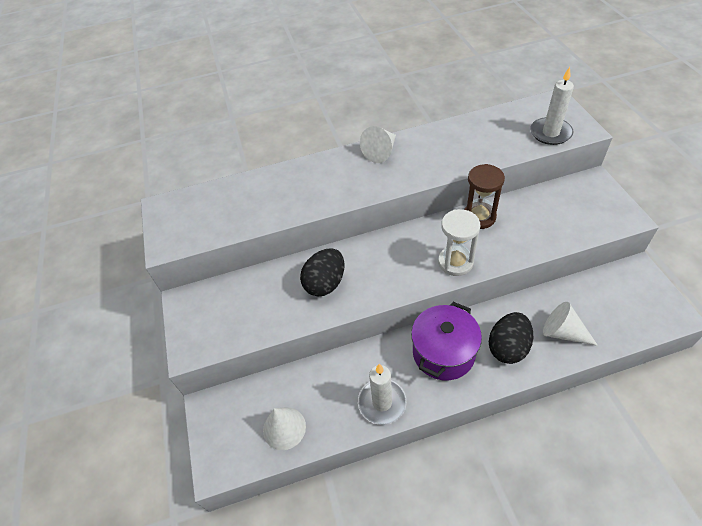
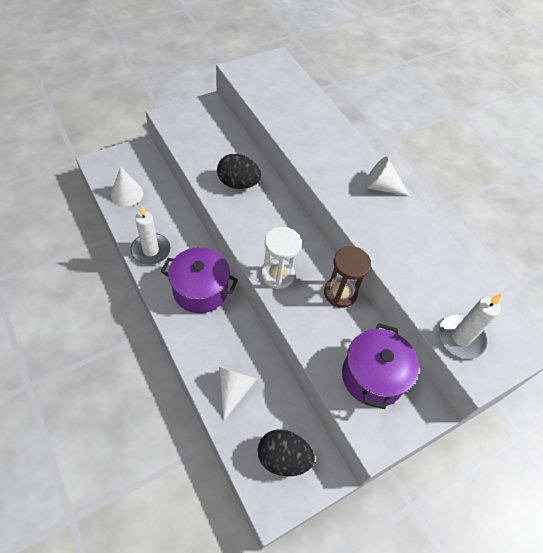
camera: 65 degrees right, 5 degrees up
(508, 347) = (212, 341): black egg -> black egg (283, 458)
(566, 209) = (372, 376): none -> purple pot

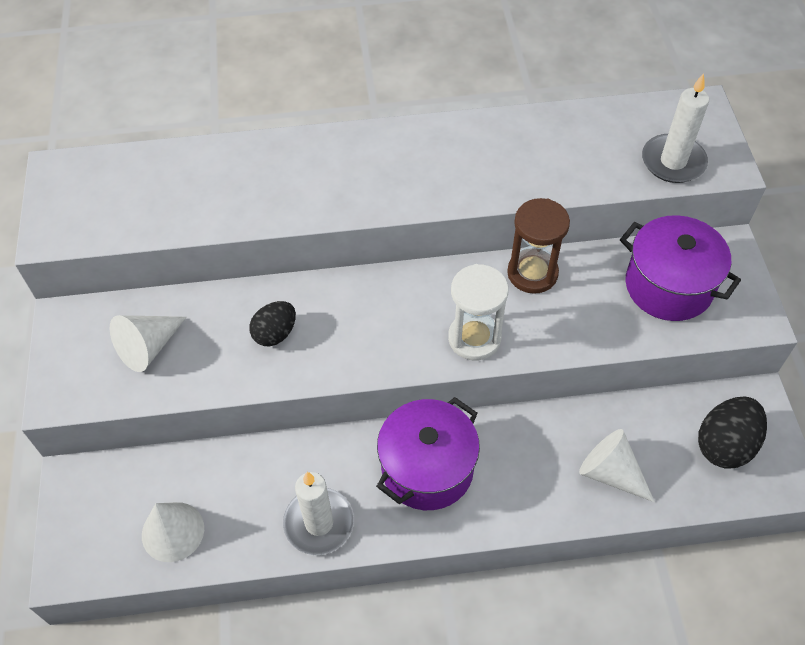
camera: 60 degrees left, 0 degrees up
(238, 183) = (275, 333): black egg -> black egg, size x0.66
(381, 187) = (405, 143): white cone -> white cone (148, 347)

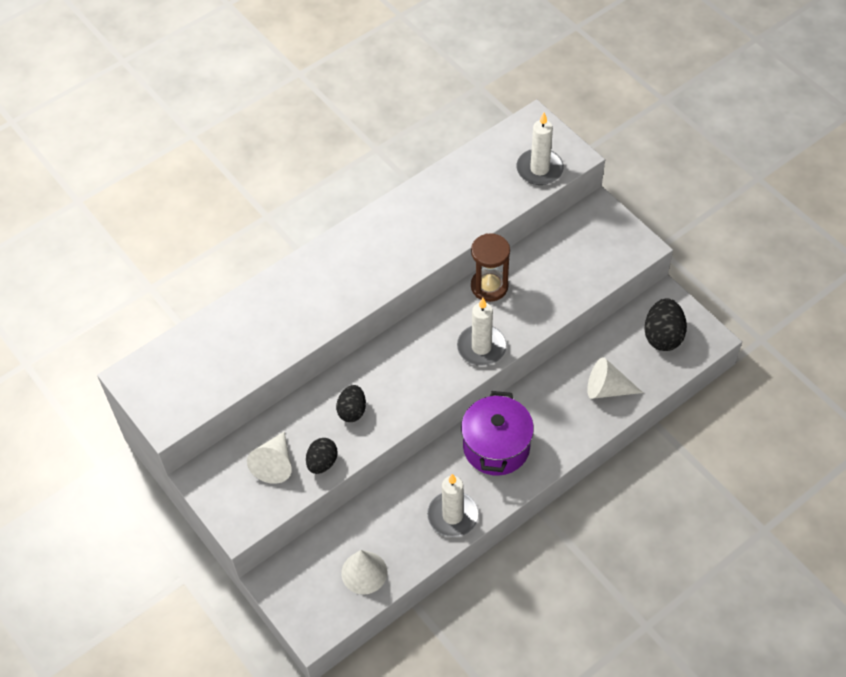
camera: 30 degrees left, 0 degrees up
(199, 374) = (322, 462): none -> black egg
(474, 338) = (481, 347): white hourglass -> white candle
(668, 286) = (578, 252): purple pot -> none

